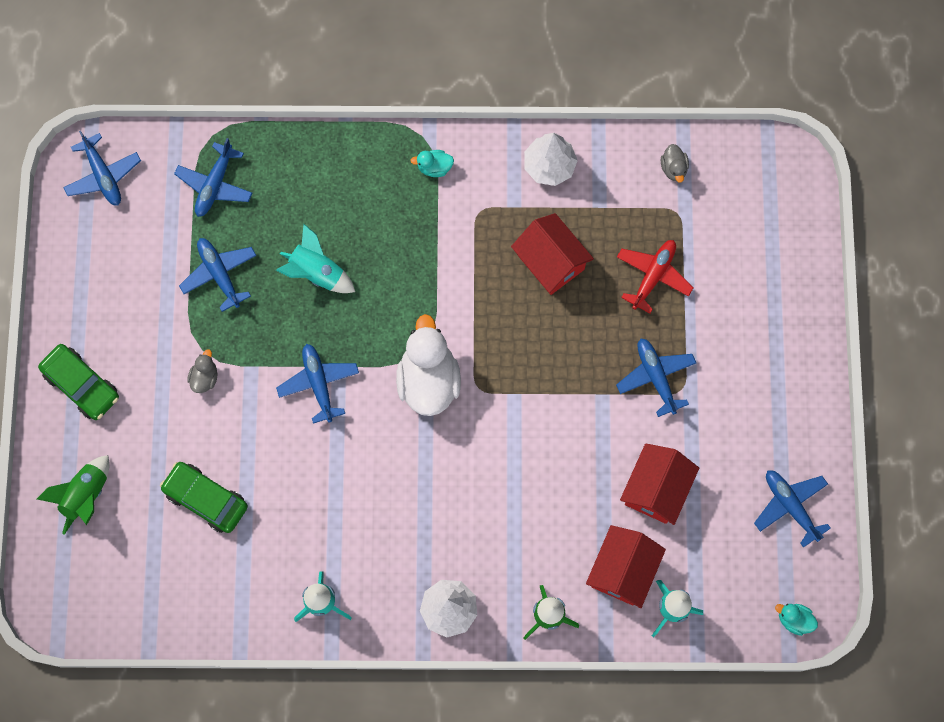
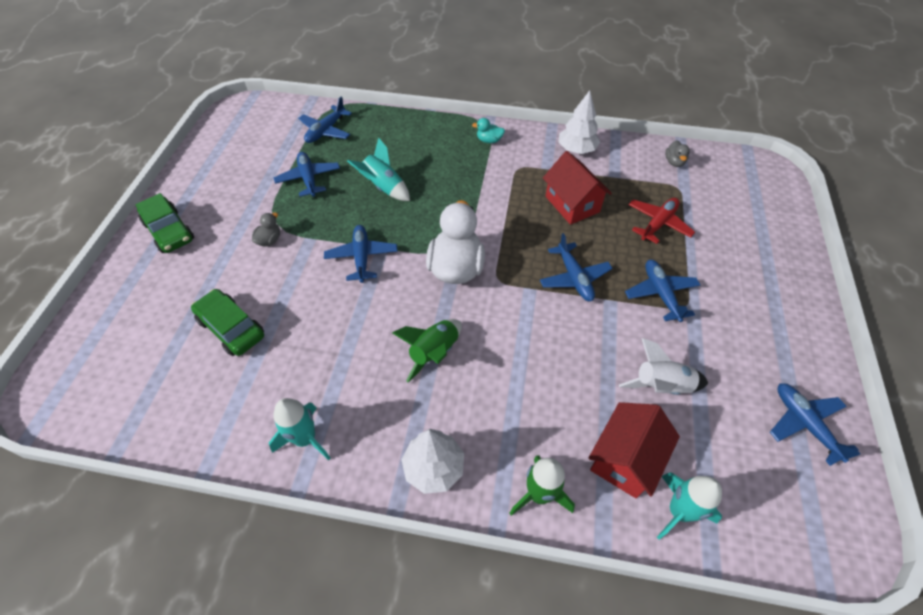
camera: 10 degrees right, 20 degrees down
(86, 495) = (129, 309): green rocket -> green rocket (434, 353)
(103, 175) = (250, 117): blue plane -> blue plane (574, 278)
(656, 489) = (661, 386): red house -> white rocket
(794, 619) = (826, 548): turquoise duck -> none

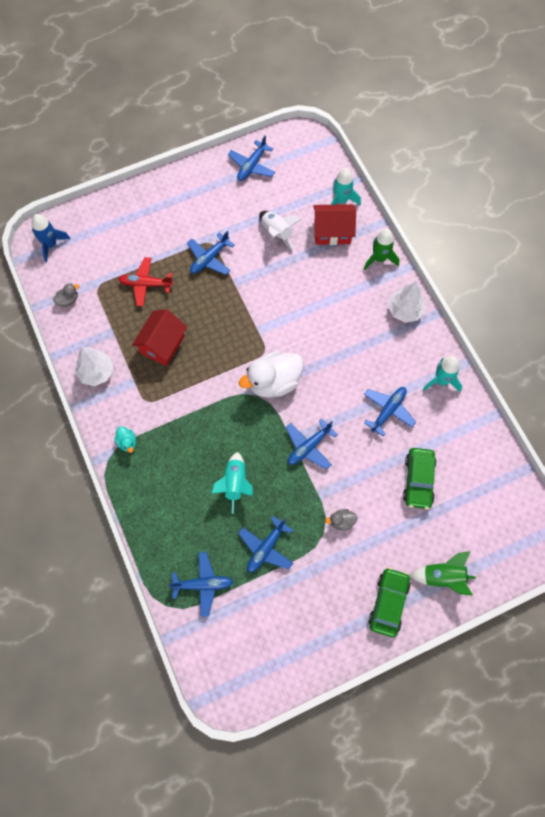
camera: 125 degrees left, 15 degrees up
(434, 353) = (343, 353): green rocket -> green rocket (442, 576)
(574, 278) = (231, 310): blue plane -> blue plane (388, 411)
(755, 175) = (51, 244): none -> blue rocket

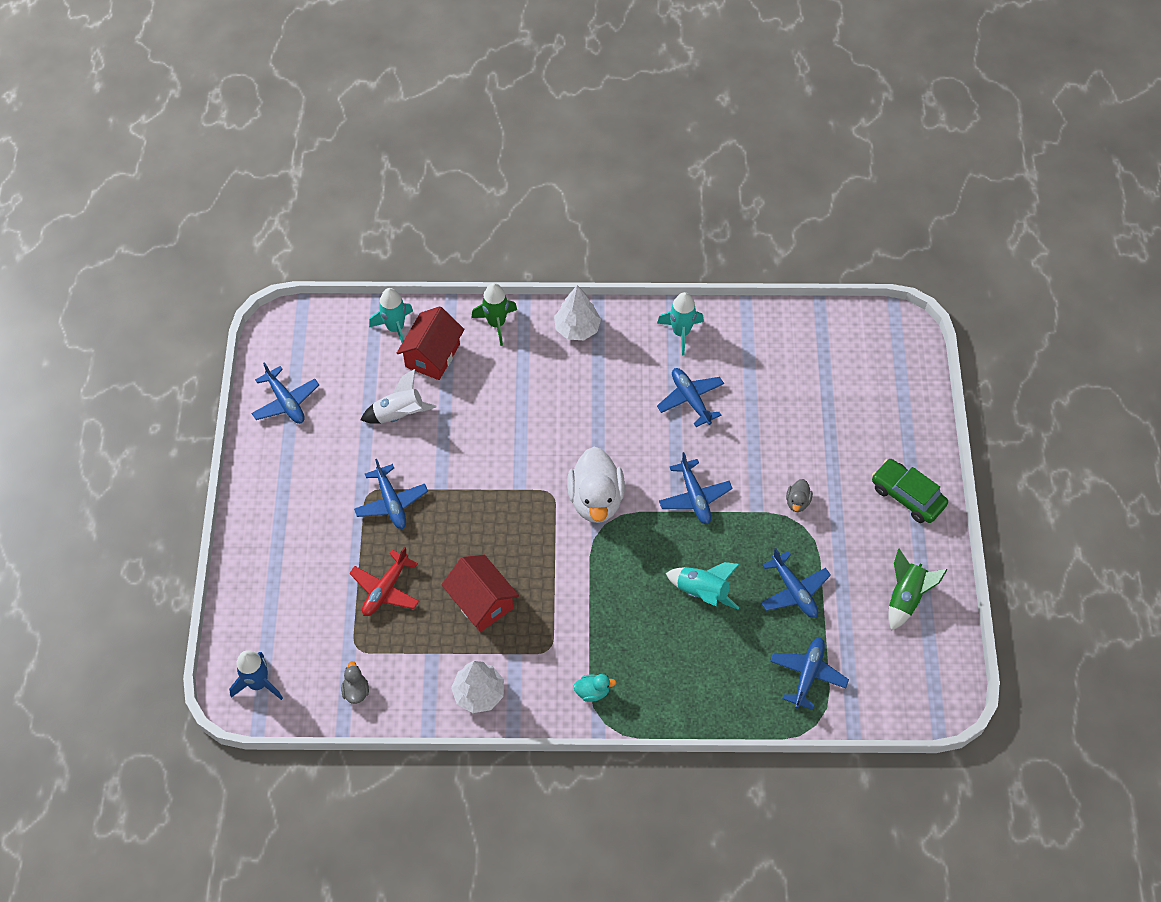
camera: 65 degrees left, 10 degrees down
(418, 480) = (785, 407): green car -> none
(442, 576) = (901, 432): green rocket -> green rocket (906, 597)

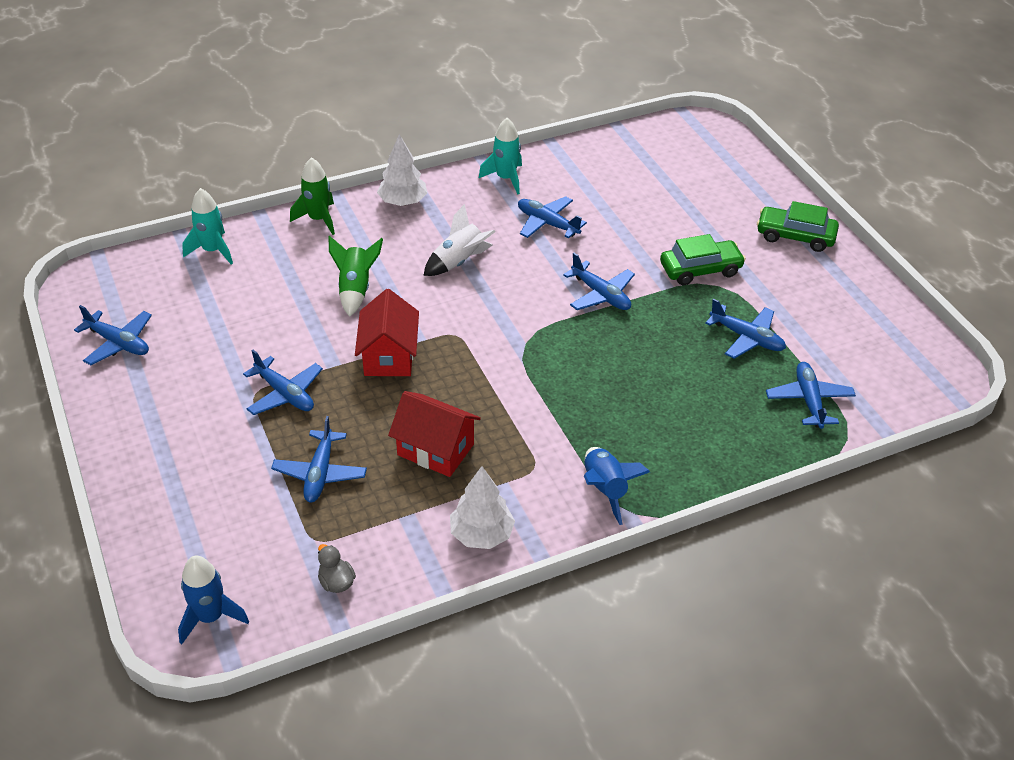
camera: 25 degrees left, 15 degrees down
(385, 589) = (320, 473): red plane -> blue plane
(399, 414) = (254, 318): white rocket -> white rocket (459, 262)
(432, 355) = (265, 261): red house -> red house (389, 356)
(592, 692) = (605, 489): turquoise duck -> blue rocket
(596, 500) = (504, 326): white duck -> none
(702, 592) = (660, 367): turquoise rocket -> none
(797, 502) = (700, 269): grey duck -> green car
(906, 597) = (852, 310): green rocket -> green rocket (355, 289)

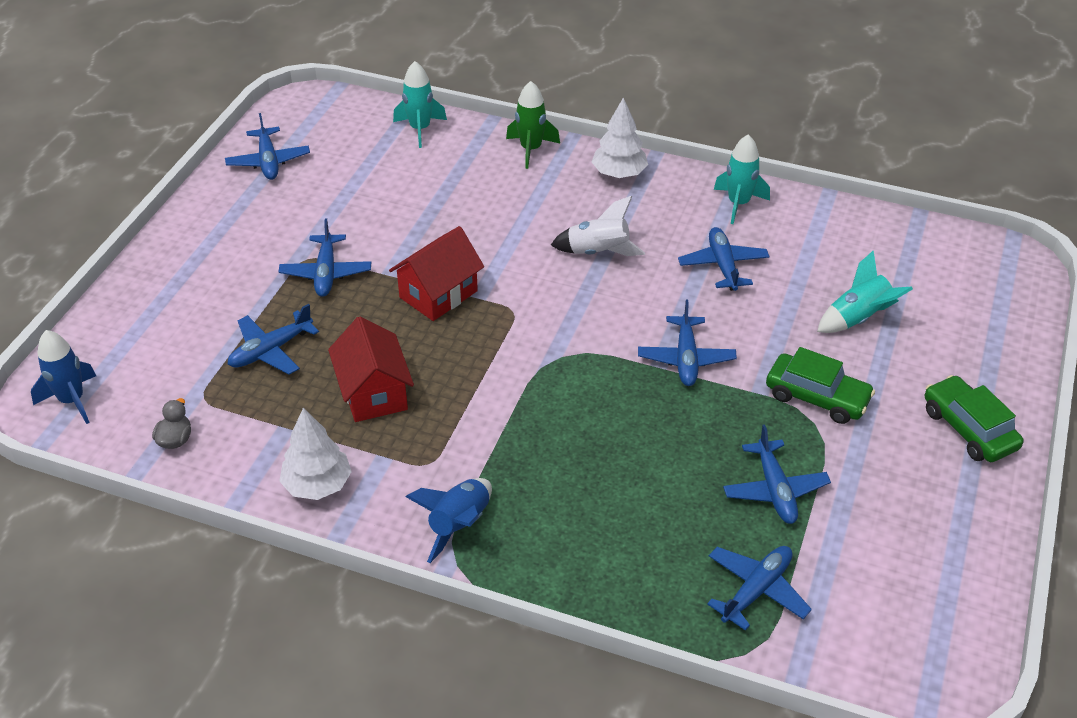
camera: 45 degrees right, 0 degrees up
(355, 289) = (484, 224): green rocket -> none
(663, 209) = (858, 318): none -> turquoise rocket

